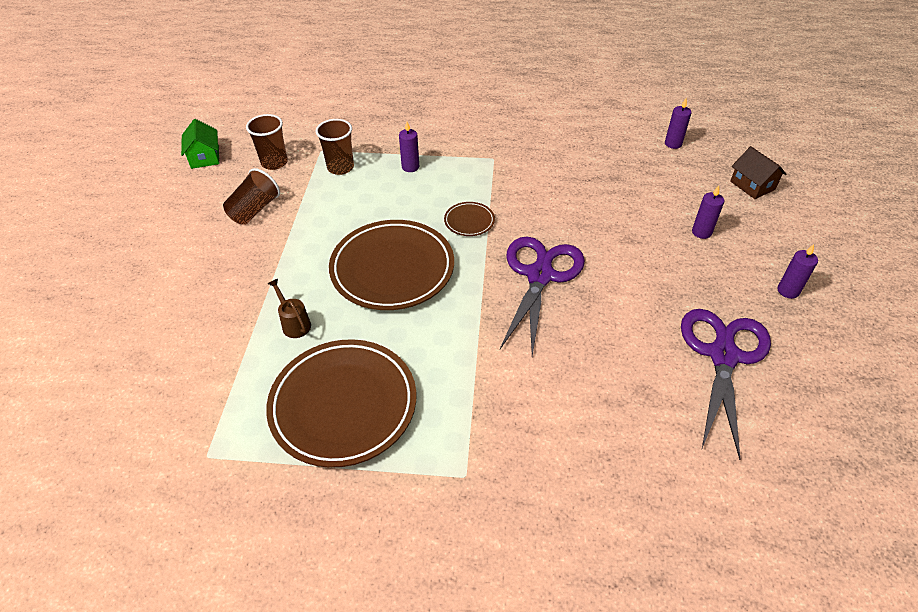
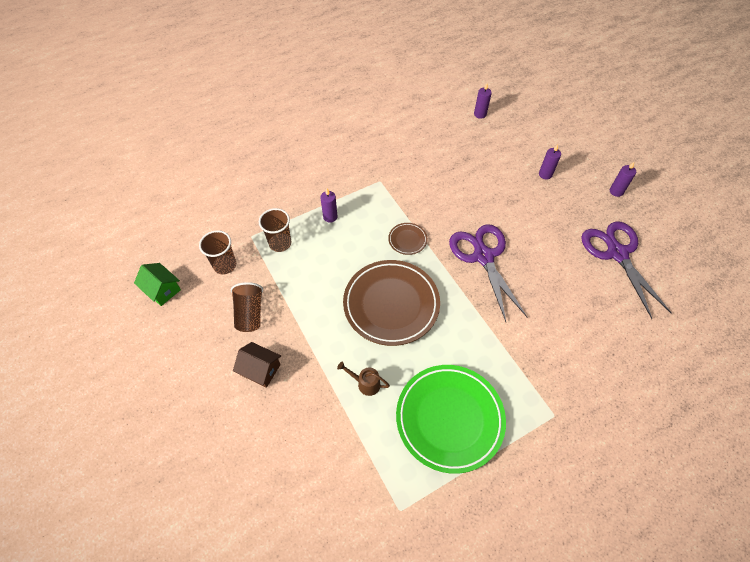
camera: 35 degrees left, 10 degrees up
(343, 405) = (449, 418): brown plate -> green plate
(752, 185) = (546, 125): brown house -> brown house (260, 370)

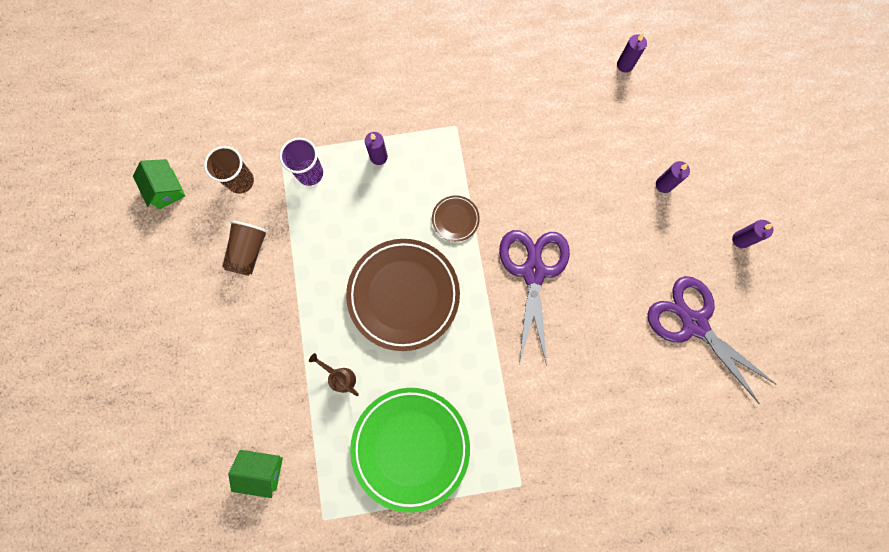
camera: 20 degrees right, 20 degrees up
(260, 370) = (239, 321): brown house -> none
(280, 243) = (310, 173): brown cup -> purple cup
(326, 487) = (262, 470): none -> green house
(617, 253) = (694, 324): purple scissors -> purple scissors turned 45 degrees counterclockwise

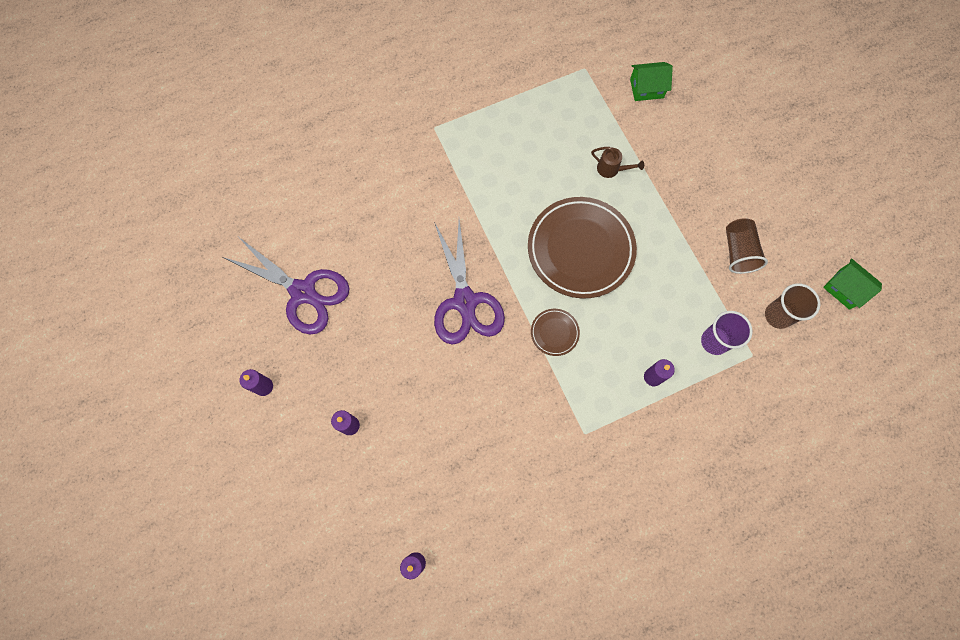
camera: 165 degrees right, 5 degrees down
(410, 447) = (533, 132): green plate -> none

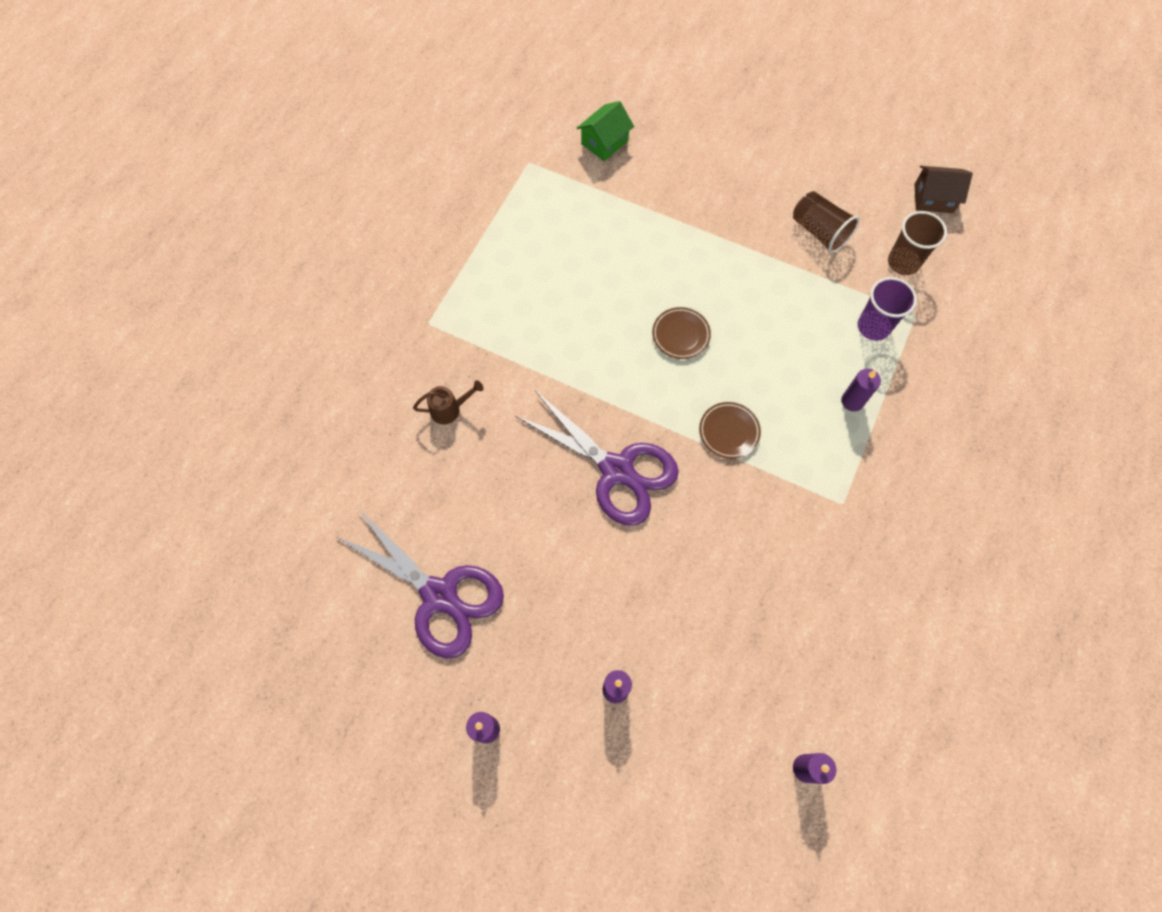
camera: 40 degrees left, 5 degrees down
(303, 292) = (439, 595): purple scissors -> purple scissors turned 45 degrees clockwise
(580, 249) = (680, 335): brown plate -> brown plate, size x0.44
(611, 169) = (640, 239): brown watering can -> brown watering can (450, 409)
(844, 289) = (933, 198): green house -> brown house

